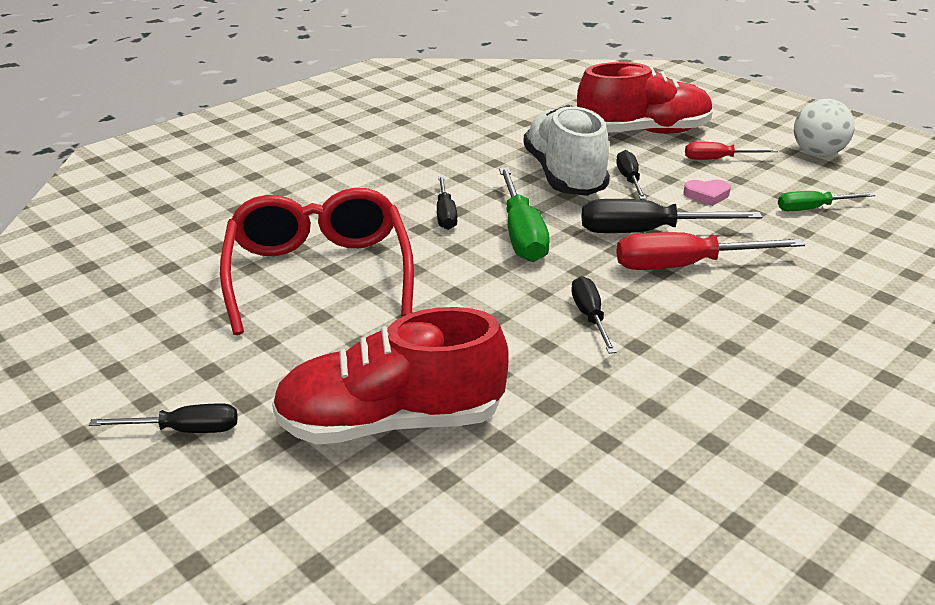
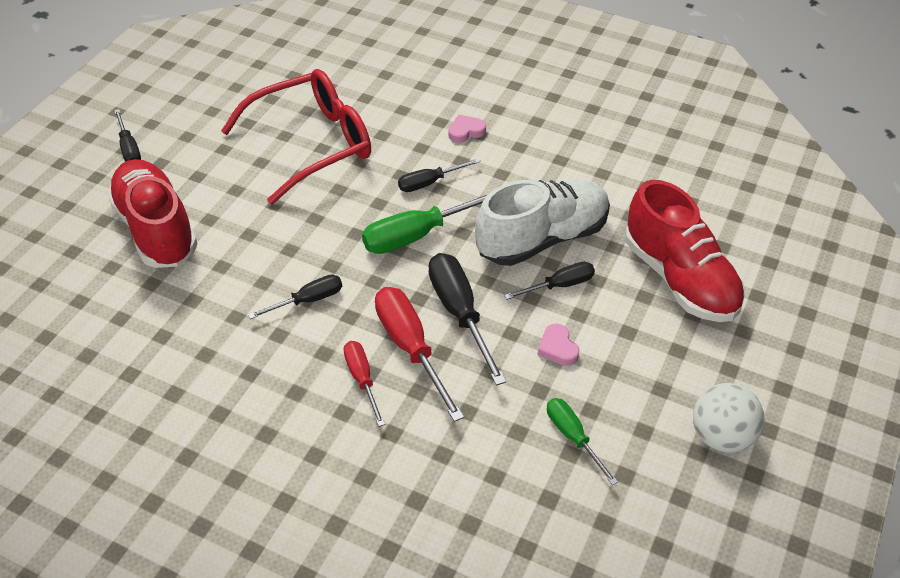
camera: 70 degrees right, 15 degrees up
(381, 182) = (466, 131): none -> pink heart
(718, 159) = (649, 348): red screwdriver -> red screwdriver (362, 379)

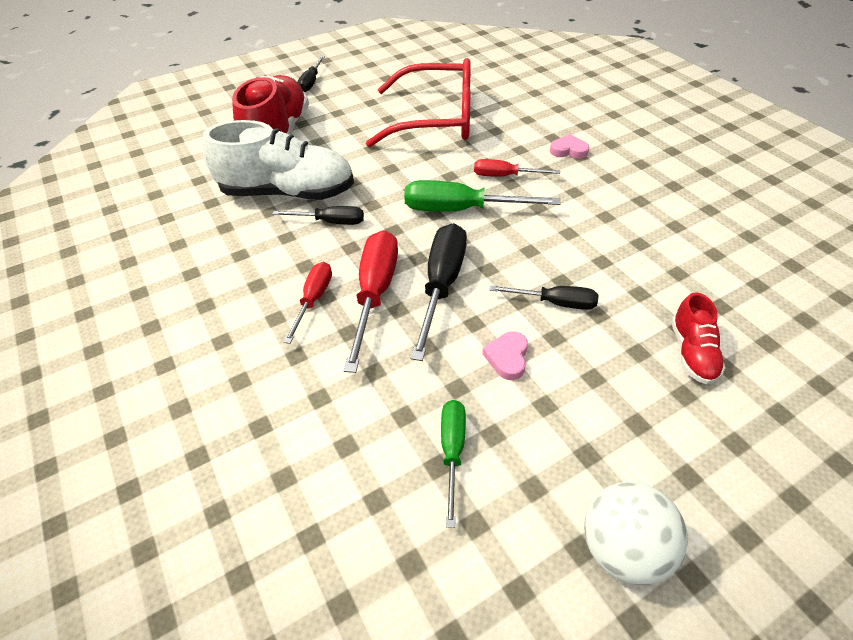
camera: 35 degrees right, 0 degrees up
(430, 183) = (505, 176): black screwdriver -> red screwdriver
(542, 239) = (570, 256): white shoe -> white shoe (288, 193)
(679, 278) = (692, 352): red shoe -> red shoe, size x0.49

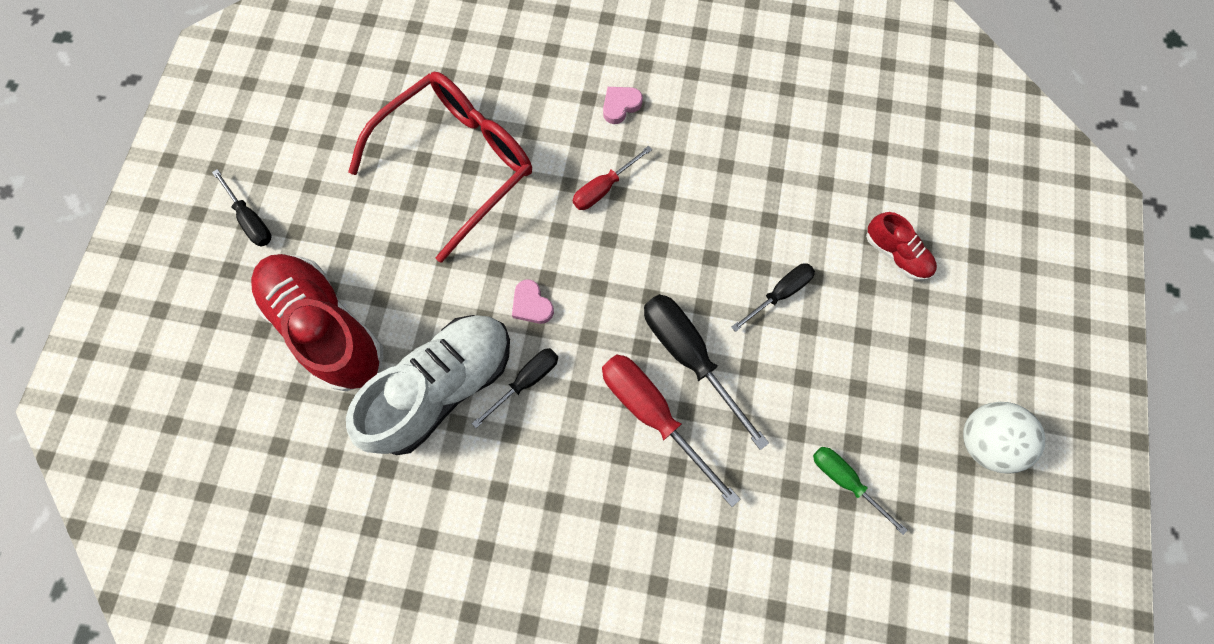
camera: 50 degrees left, 25 degrees up
(313, 300) = (616, 468): red screwdriver -> none
(461, 210) = (614, 263): green screwdriver -> none
(507, 357) = (800, 375): pink heart -> pink heart (532, 305)

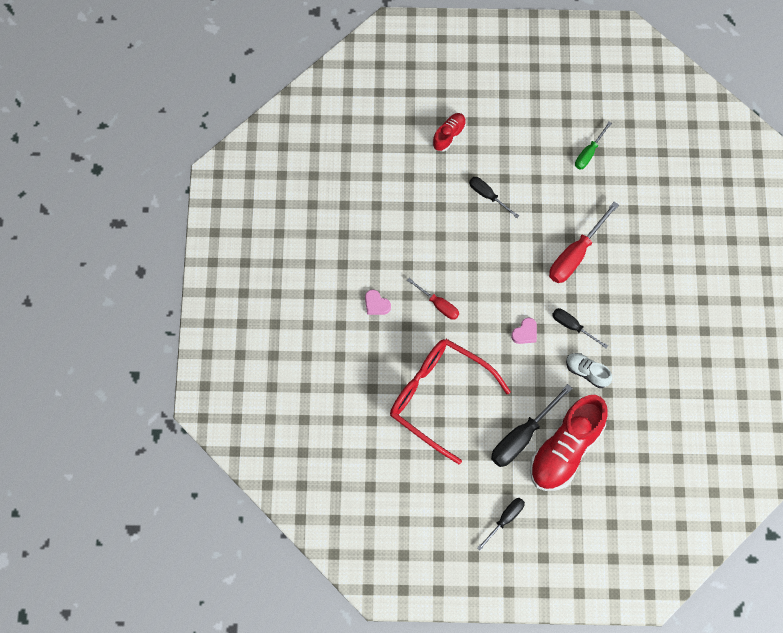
camera: 100 degrees left, 5 degrees down
(443, 387) = (587, 372): white shoe -> white shoe, size x0.49
(689, 357) = (537, 240): black screwdriver -> black screwdriver (522, 437)
(984, 440) = (550, 87): white ball -> none

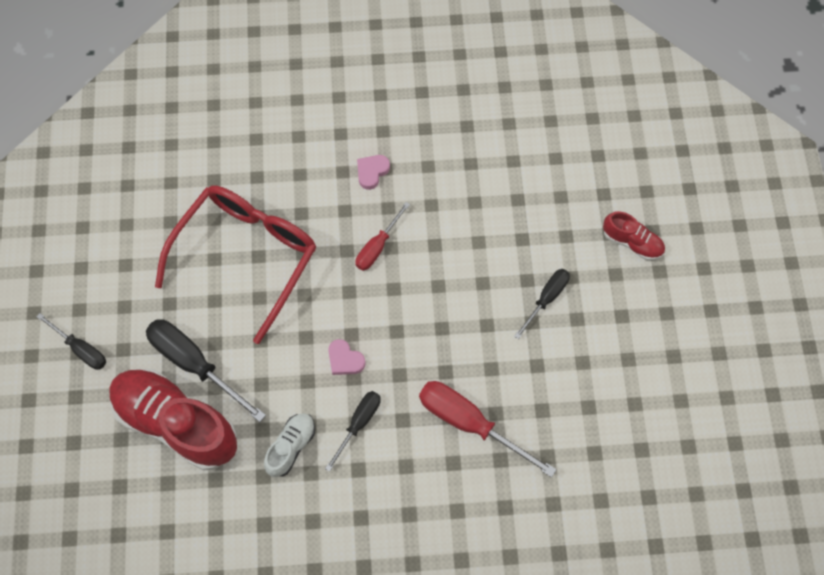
camera: 85 degrees right, 0 degrees up
(589, 153) = (636, 435): green screwdriver -> none

